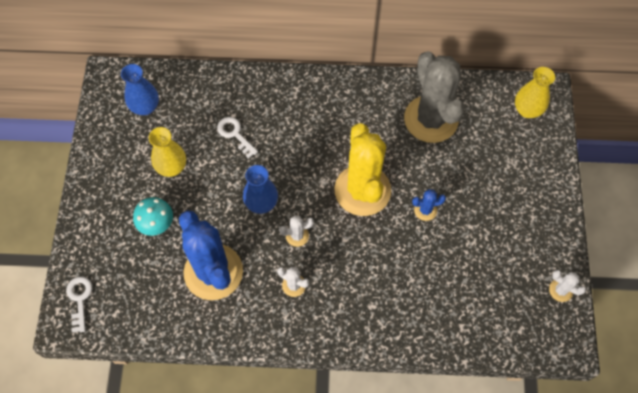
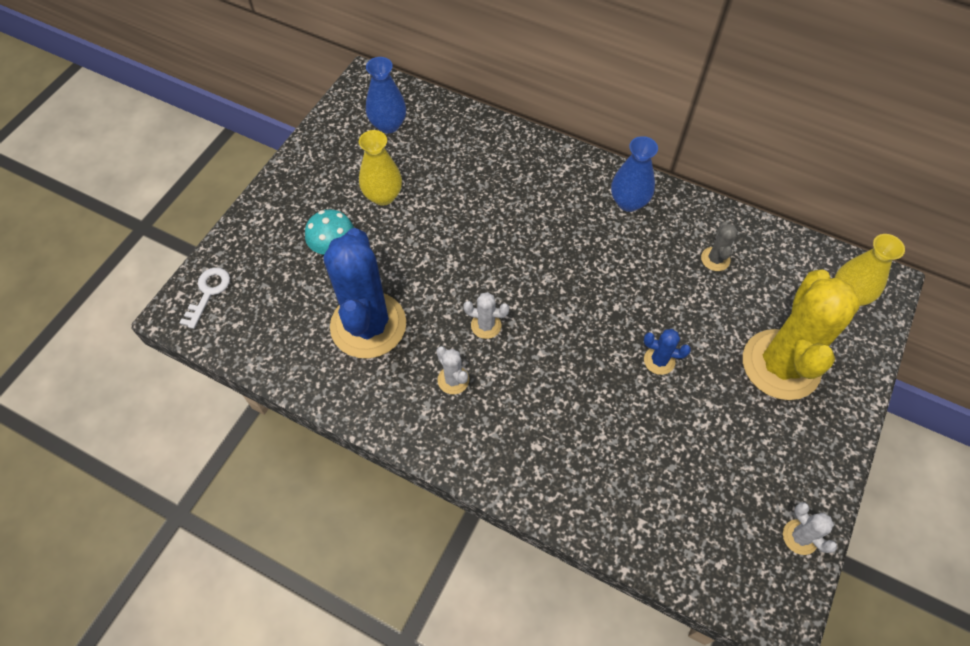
camera: 25 degrees right, 5 degrees down
(235, 134) = (471, 188): white key -> none
(261, 203) = (463, 273): blue vase -> blue vase (628, 202)
(362, 190) = (590, 306): yellow cactus -> yellow cactus (781, 365)
(431, 119) = (715, 259): grey cactus -> grey cactus, size x0.40

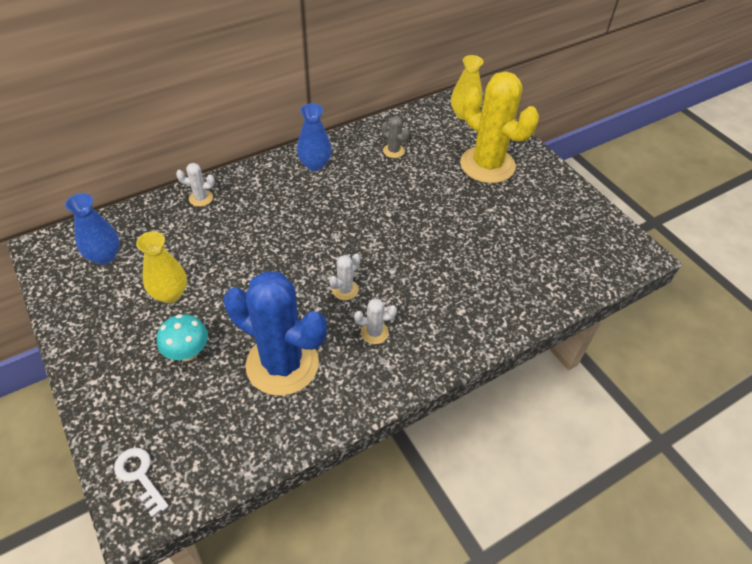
camera: 60 degrees left, 10 degrees down
(659, 361) = (444, 215): blue cactus -> none
(800, 537) = (599, 219): white cactus -> white cactus (201, 198)

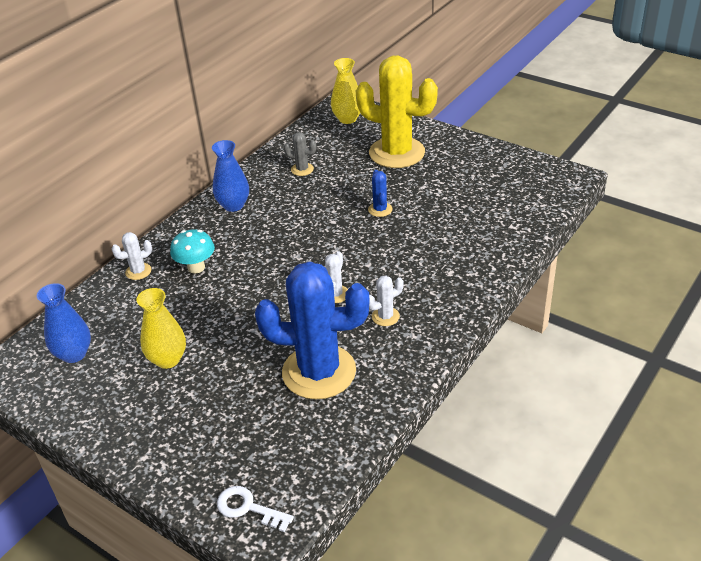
camera: 20 degrees left, 10 degrees down
(188, 352) = (221, 398): turquoise mushroom -> turquoise mushroom (196, 267)
(437, 218) = (380, 209): none -> blue cactus

